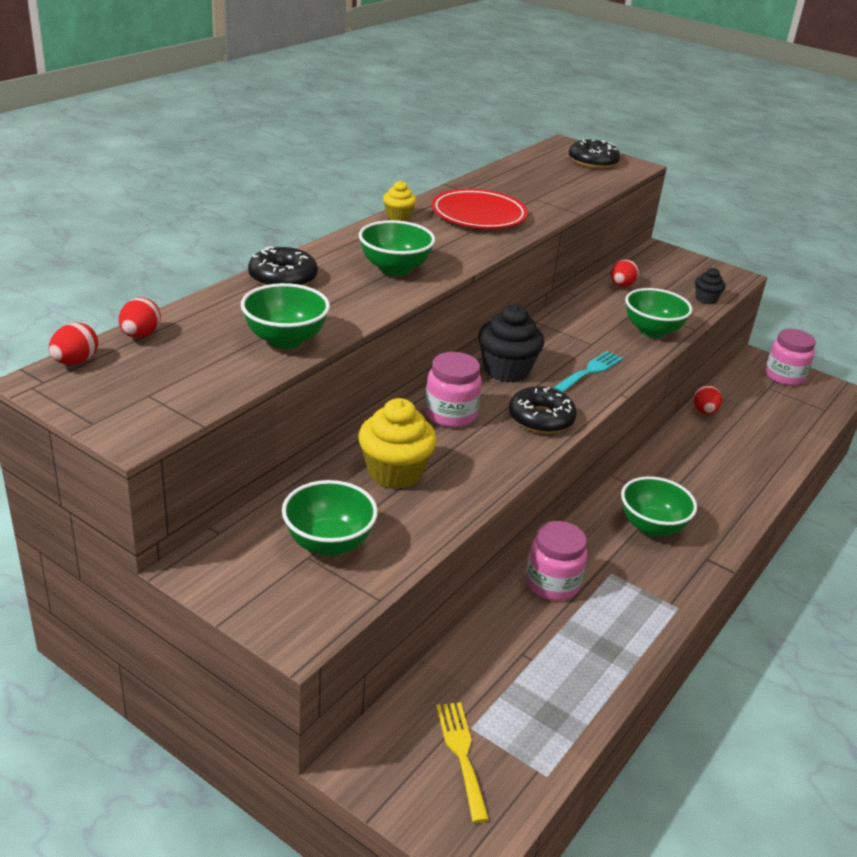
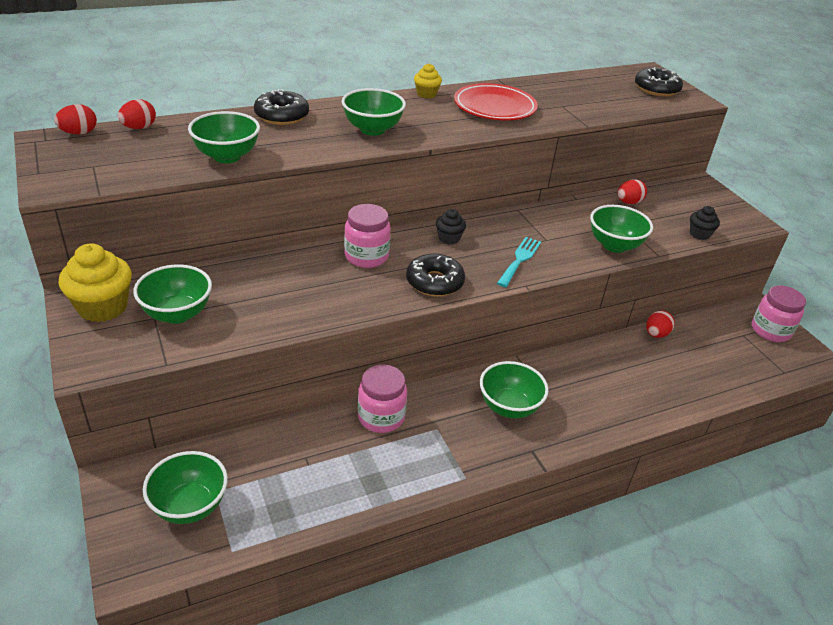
camera: 30 degrees right, 5 degrees up
(394, 472) = (277, 283): yellow cupcake -> yellow cupcake (103, 307)
(461, 754) = (190, 506): yellow fork -> green bowl
(506, 370) = (449, 238): black cupcake -> black cupcake, size x0.54
(590, 371) = (519, 260): turquoise fork -> turquoise fork turned 45 degrees counterclockwise

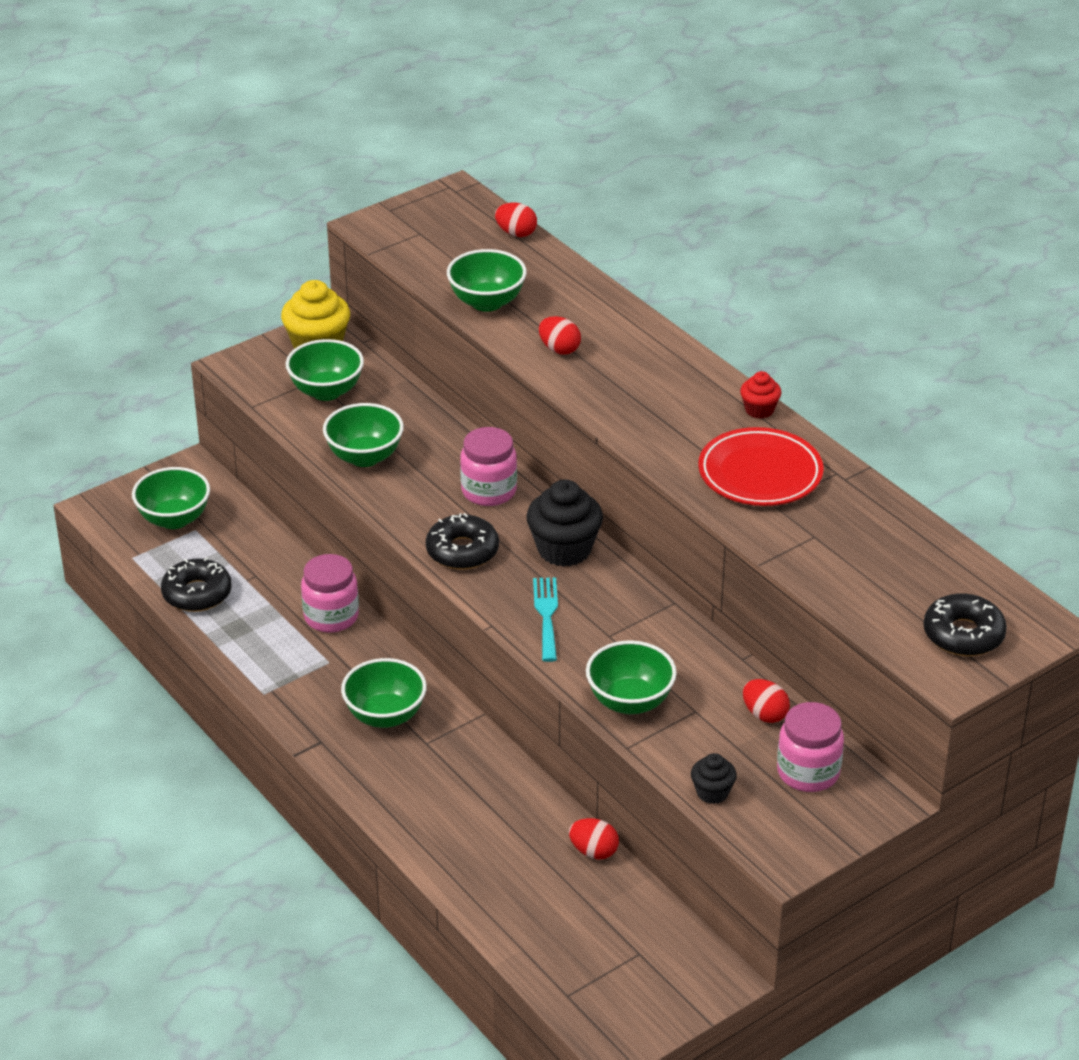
camera: 80 degrees right, 0 degrees up
(79, 133) = (481, 204): red egg -> red egg (559, 349)
(282, 116) = (610, 313): black donut -> black donut (197, 593)
(372, 129) = (619, 384): green bowl -> green bowl (364, 457)
(426, 94) = (759, 410): yellow cupcake -> red cupcake
(449, 238) = (564, 549): black cupcake -> black cupcake, size x1.86
(519, 260) = (546, 615): turquoise fork -> turquoise fork turned 105 degrees counterclockwise
(770, 331) = (666, 988): pink jar -> pink jar (808, 772)

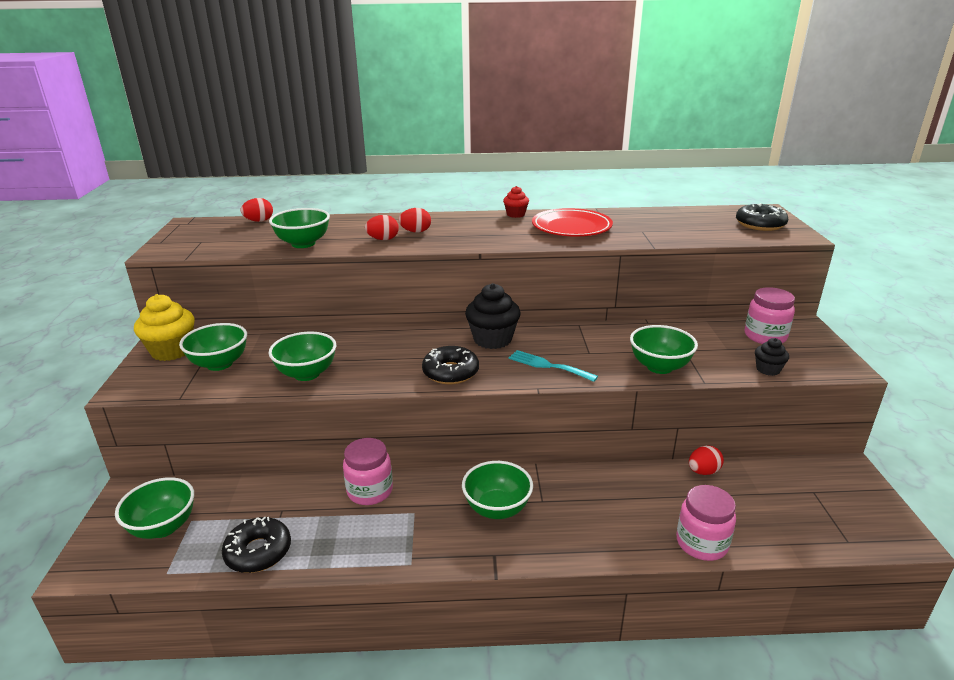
camera: 55 degrees left, 10 degrees down
(489, 491) = (406, 344): pink jar -> pink jar (701, 543)
(764, 714) = (703, 332): red egg -> red egg (416, 232)

